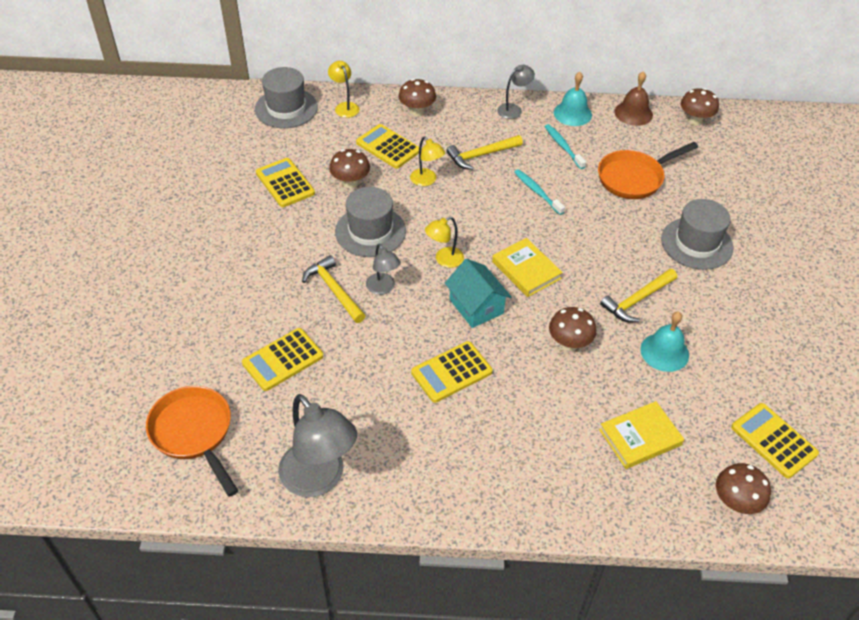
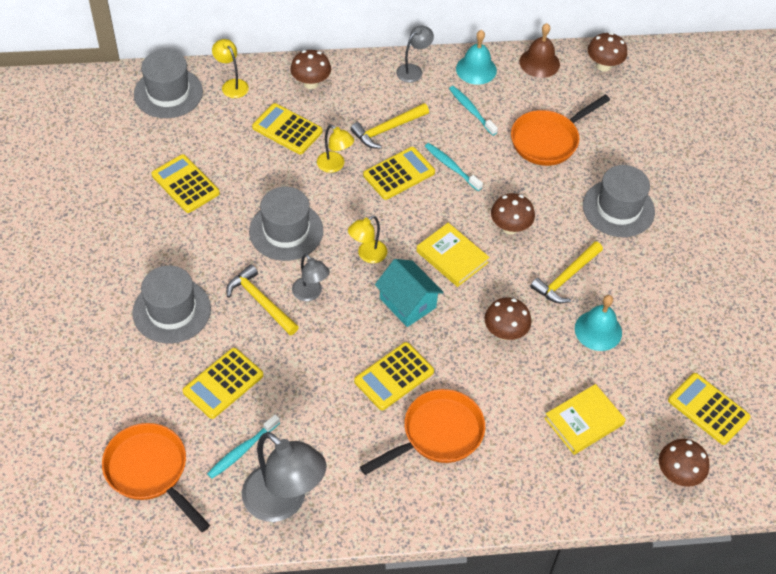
camera: 10 degrees left, 5 degrees up
(248, 289) = (171, 310): none -> grey hat
(288, 424) = (242, 450): none -> turquoise toothbrush
(350, 183) = (255, 176): brown mushroom -> brown mushroom (510, 228)
(486, 193) = (399, 174): none -> yellow calculator
(486, 432) = (437, 434): none -> orange pan

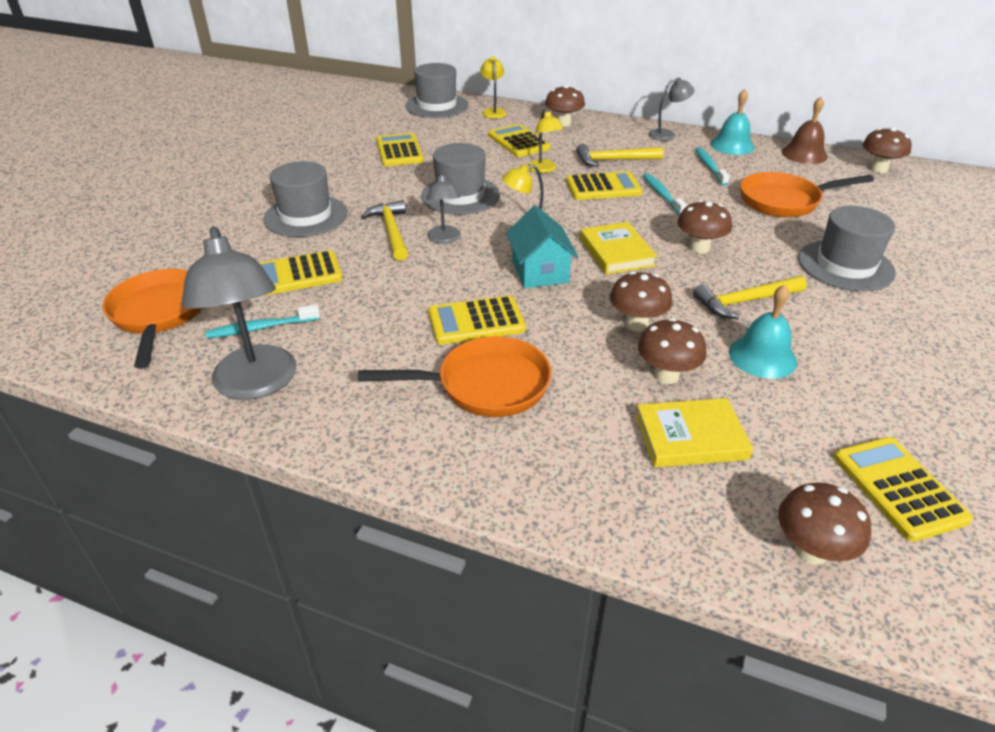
camera: 30 degrees right, 15 degrees down
(546, 374) = (666, 375): none -> brown mushroom

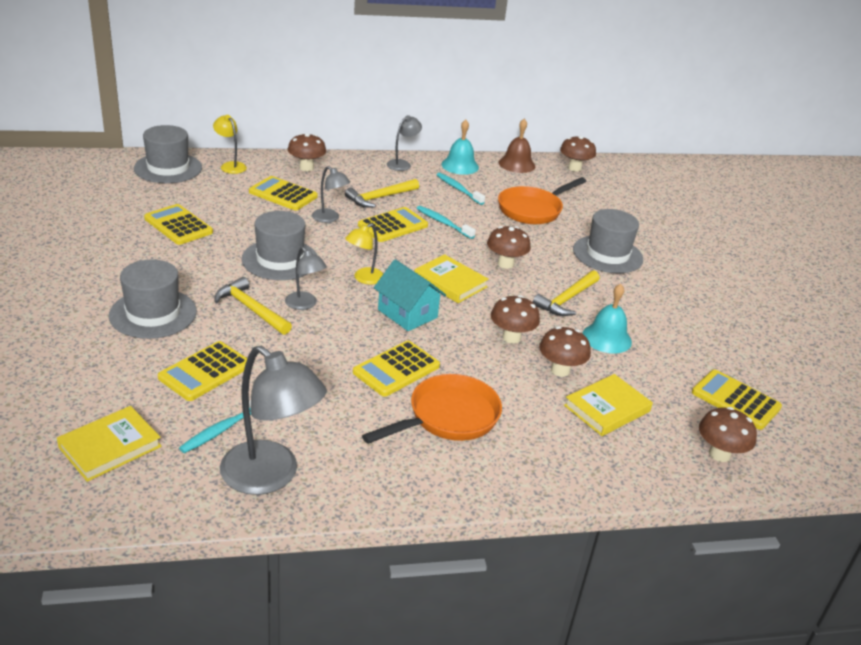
camera: 35 degrees left, 5 degrees down
(159, 314) = (110, 447): orange pan -> yellow book
(544, 169) = (329, 218): yellow lamp -> grey lamp

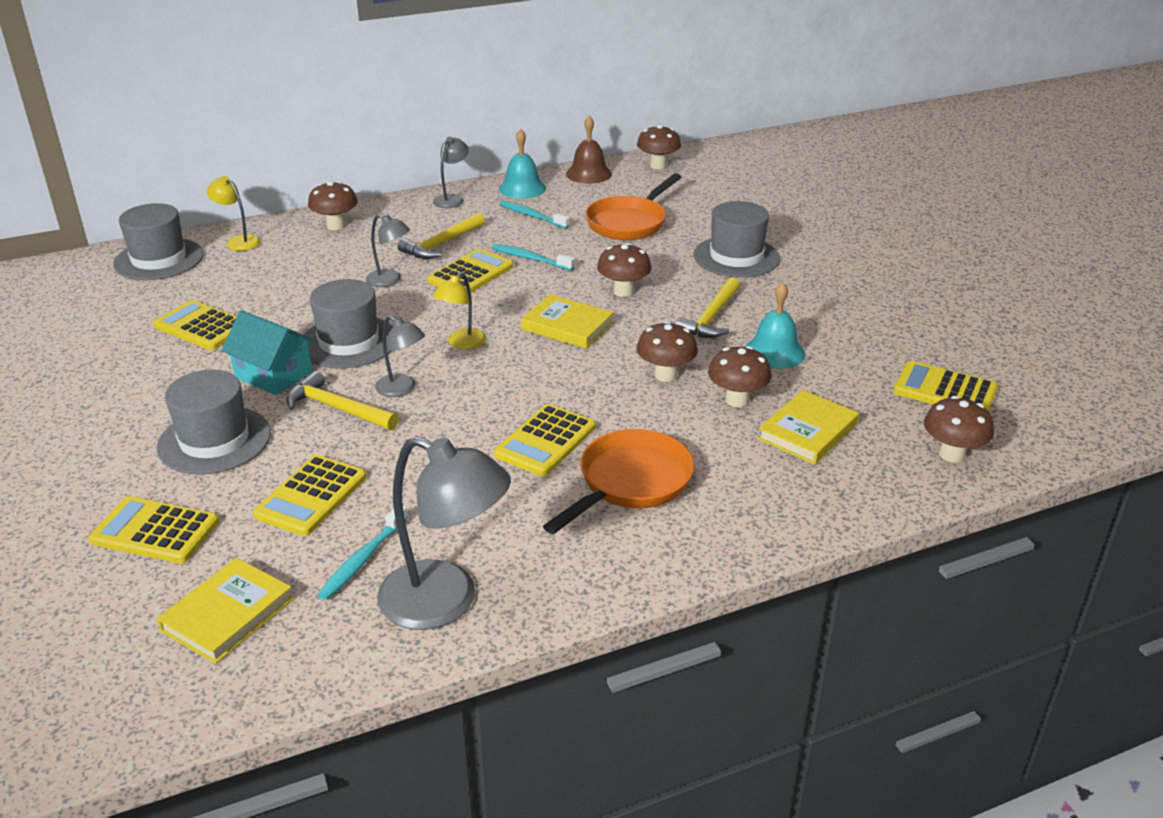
camera: 10 degrees left, 0 degrees up
(283, 194) = (320, 263): yellow calculator -> yellow calculator (155, 531)
(407, 313) = (531, 373): turquoise house -> turquoise house (274, 374)

